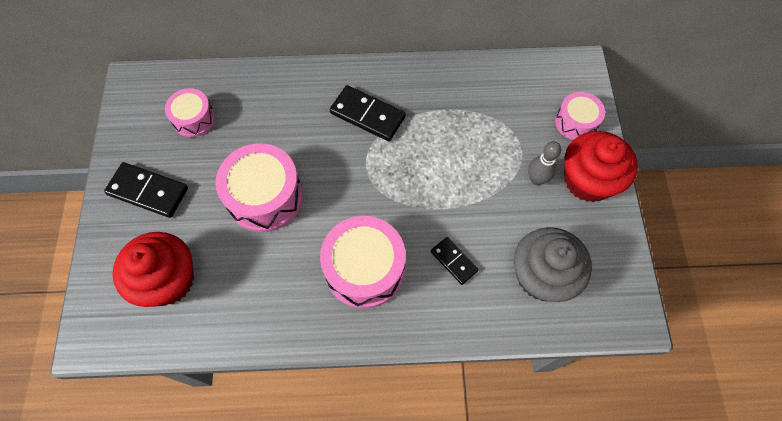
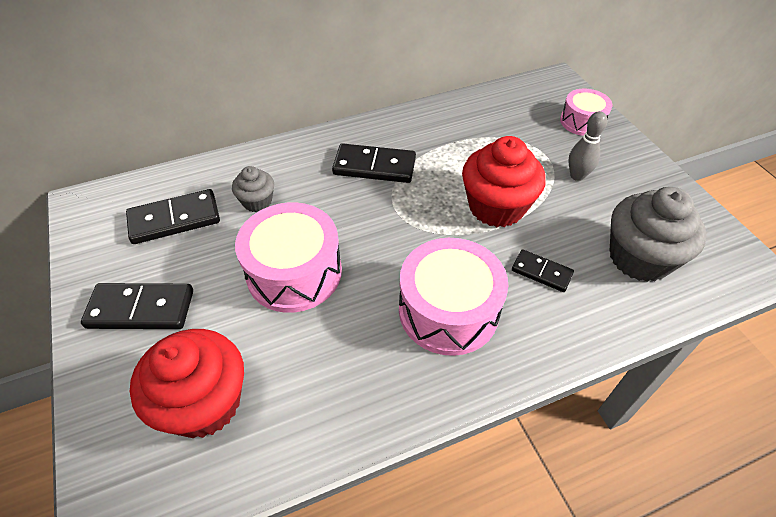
camera: 20 degrees left, 15 degrees down
(194, 119) = (174, 219): pink drum -> black domino
(261, 121) = (257, 201): none -> grey cupcake
(588, 180) = (625, 163): red cupcake -> red cupcake (496, 207)

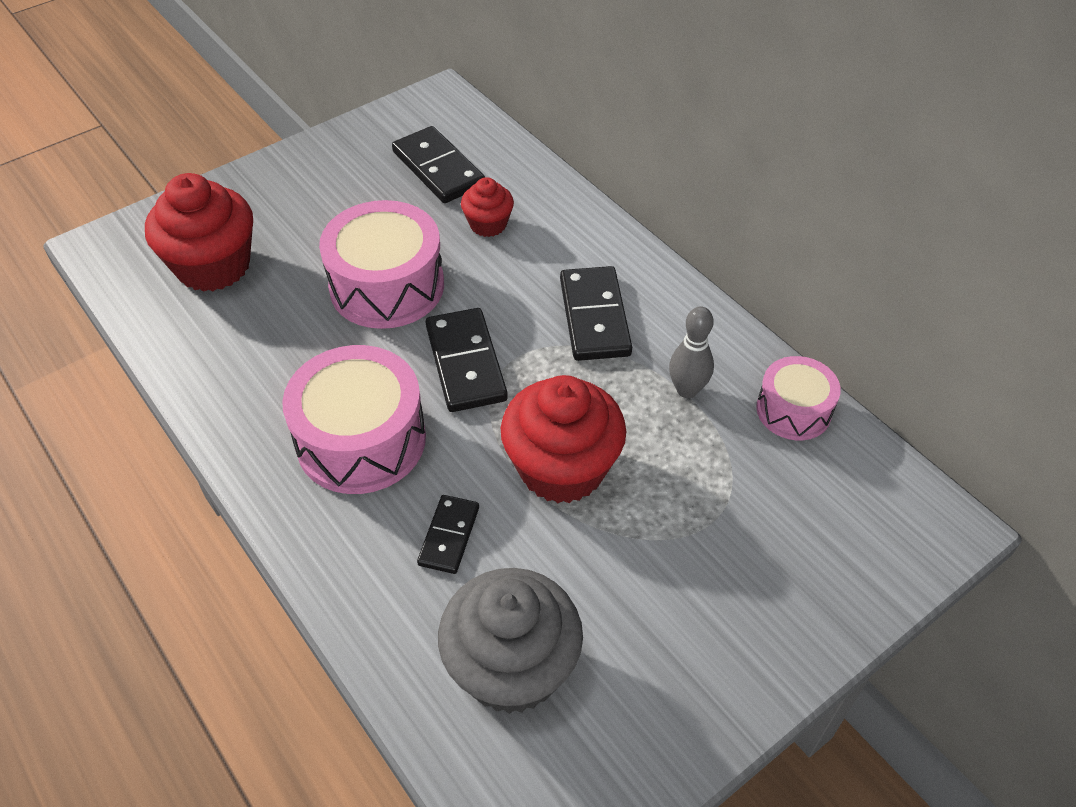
camera: 75 degrees right, 0 degrees up
(141, 309) = (313, 187): black domino -> black domino (466, 363)
(257, 201) = (488, 224): grey cupcake -> red cupcake
(577, 176) = (674, 572): grey bowling pin -> grey bowling pin (687, 390)
(582, 121) = (830, 573): pink drum -> pink drum (793, 410)

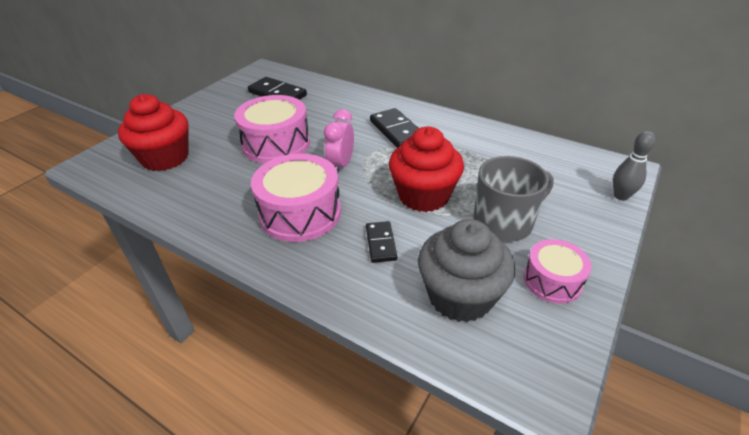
camera: 20 degrees left, 10 degrees down
(466, 363) = (341, 165): black domino -> pink clock
(488, 224) = (317, 109): red cupcake -> none
(657, 563) = (504, 222): none -> grey mug
(687, 390) = (464, 148): grey bowling pin -> grey bowling pin (621, 196)
(793, 410) = (521, 143): pink drum -> pink drum (552, 280)

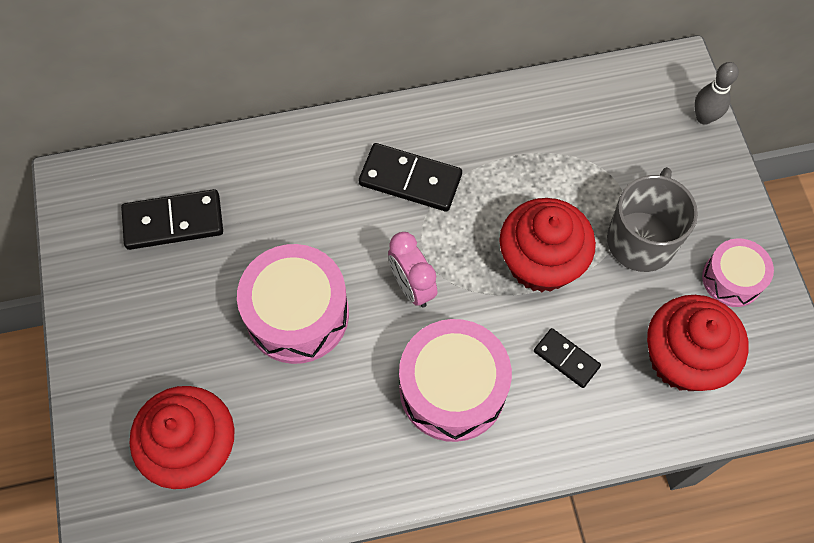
camera: 45 degrees left, 25 degrees up
(460, 296) = (683, 359): grey cupcake -> red cupcake

